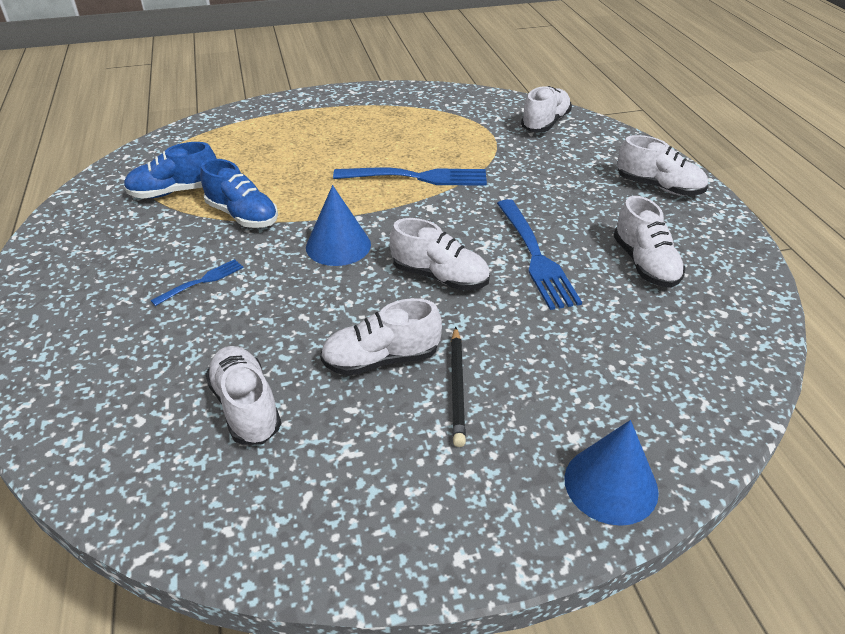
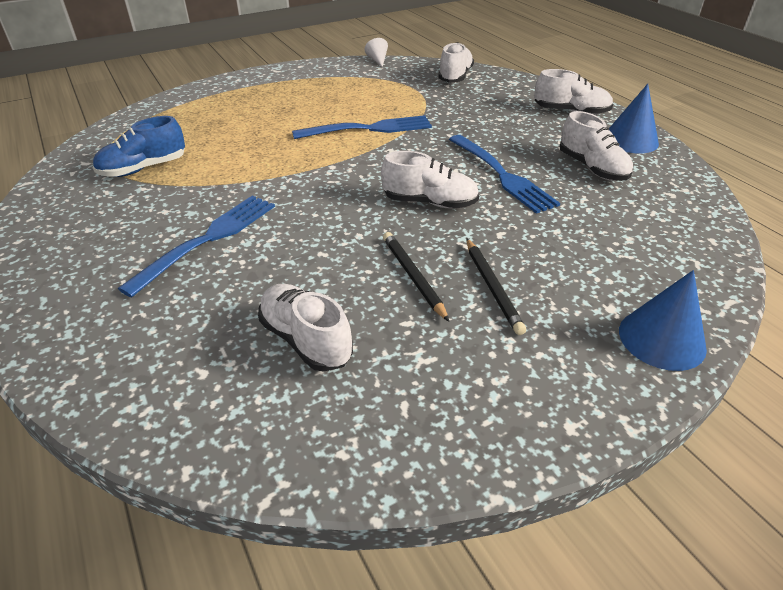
camera: 15 degrees left, 0 degrees up
(201, 281) = (208, 240): blue fork -> blue fork, size x1.93
(242, 216) = (221, 179): blue shoe -> none
(338, 246) = (325, 191): blue cone -> blue cone (630, 140)
(381, 359) = (413, 276): white shoe -> black pencil
(467, 91) = (377, 60): none -> white cone

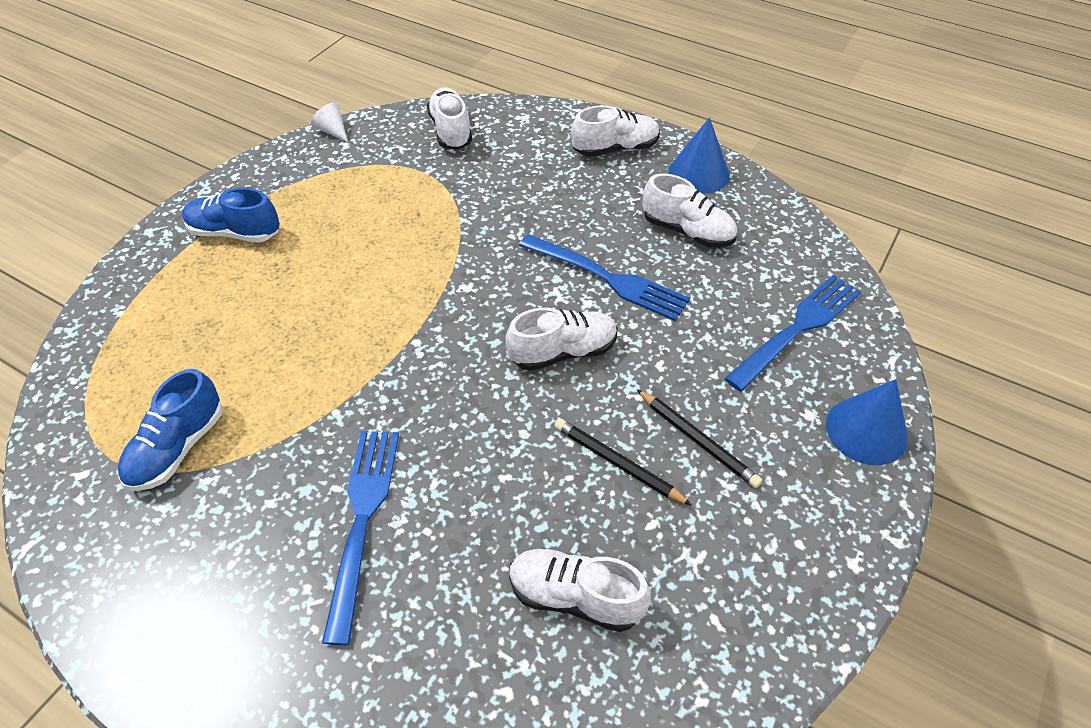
camera: 30 degrees left, 10 degrees up
(275, 88) = (235, 233): none -> blue shoe
(368, 129) = (412, 262): blue fork -> blue fork (797, 329)

